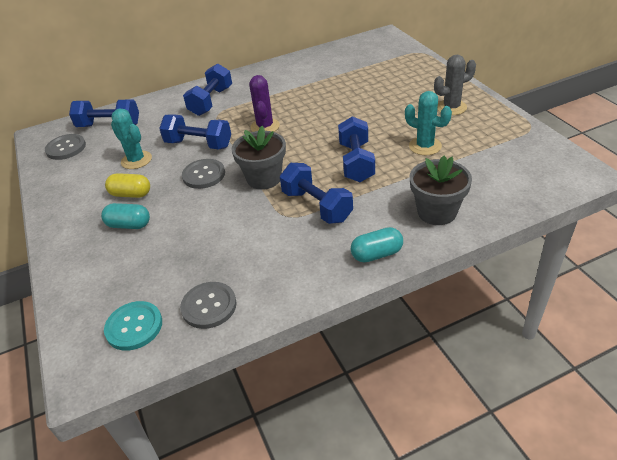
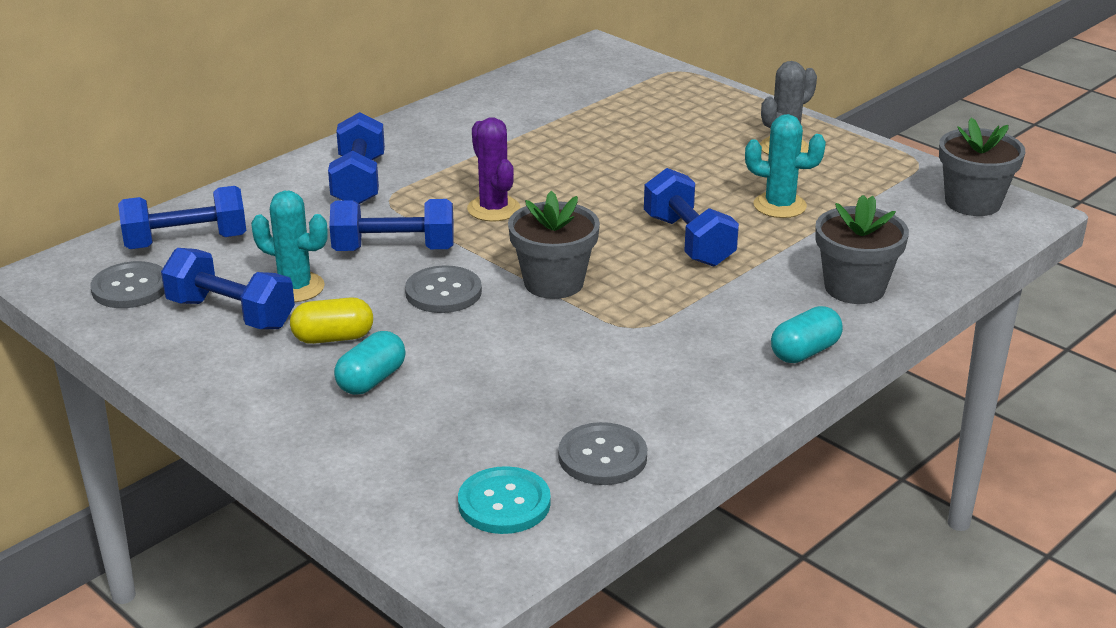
camera: 25 degrees left, 10 degrees down
(129, 225) = (371, 380): turquoise capsule -> turquoise capsule turned 45 degrees counterclockwise
(317, 206) = (670, 307): blue dumbbell -> blue dumbbell (231, 314)
(552, 161) = (972, 202): none -> grey flower pot

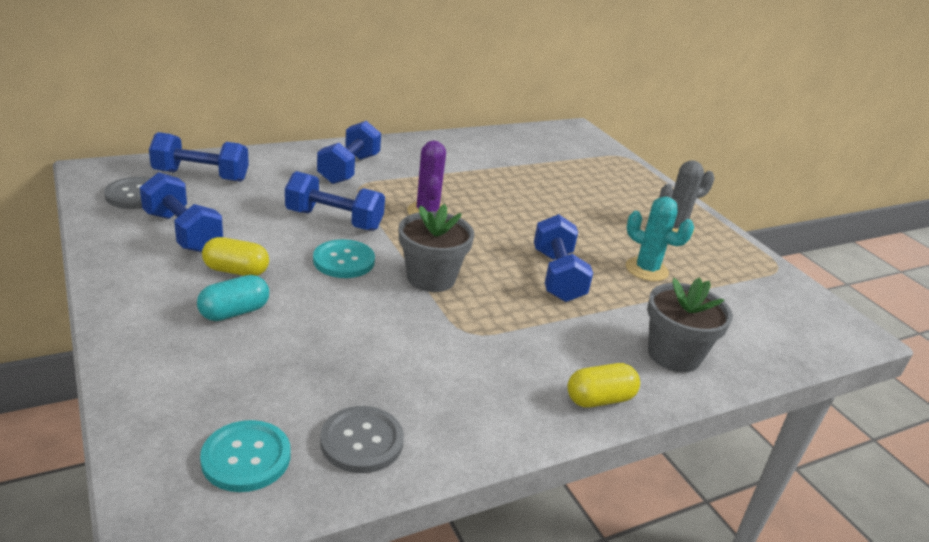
camera: 15 degrees right, 0 degrees up
(295, 287) = (243, 227): turquoise cactus -> none
(443, 292) = (344, 261): grey button -> turquoise button
(805, 352) = (599, 399): turquoise capsule -> yellow capsule
(972, 202) = (811, 312): grey flower pot -> none

